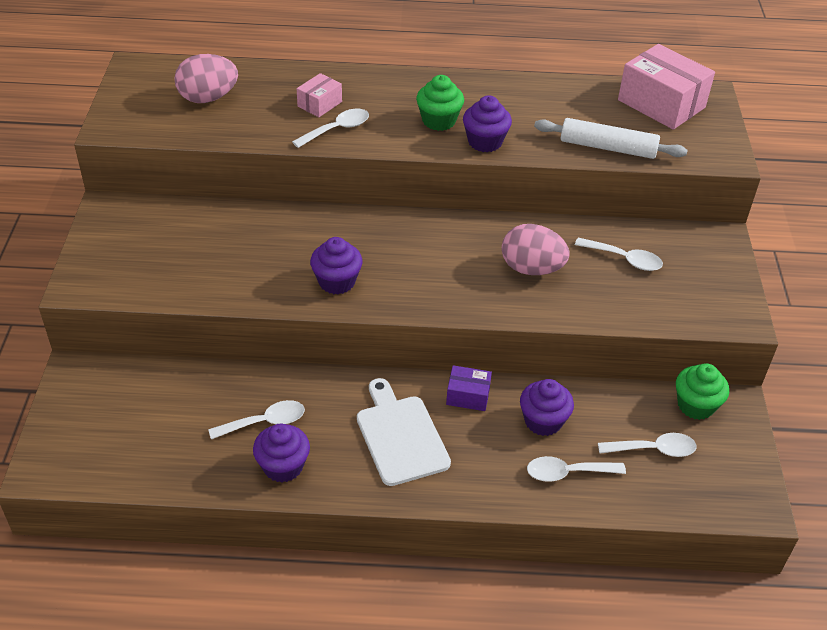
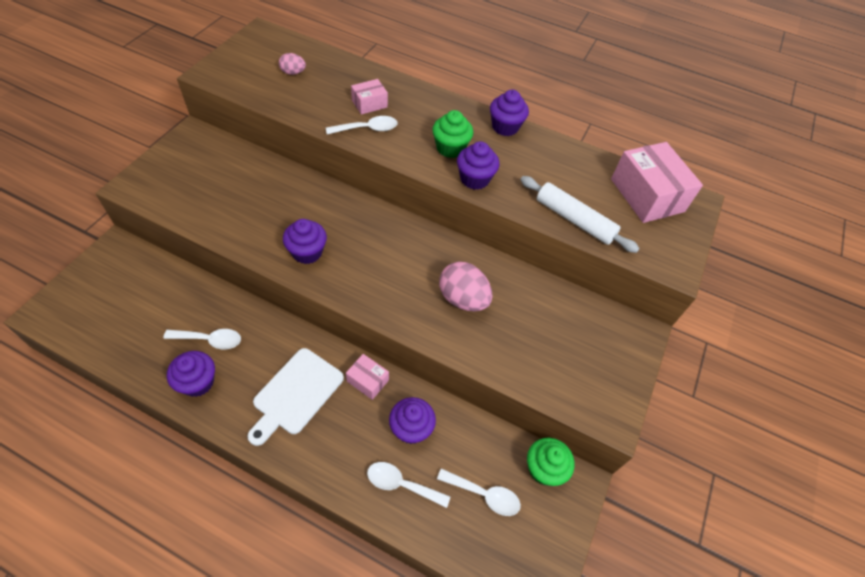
camera: 20 degrees right, 10 degrees up
(208, 98) = (293, 72): pink egg -> pink egg, size x0.54
(400, 436) = (296, 394): white cutting board -> white cutting board turned 150 degrees counterclockwise
(468, 396) = (367, 381): purple box -> pink box
(480, 83) = (505, 127): none -> purple cupcake
(624, 259) = (544, 320): white spoon -> none

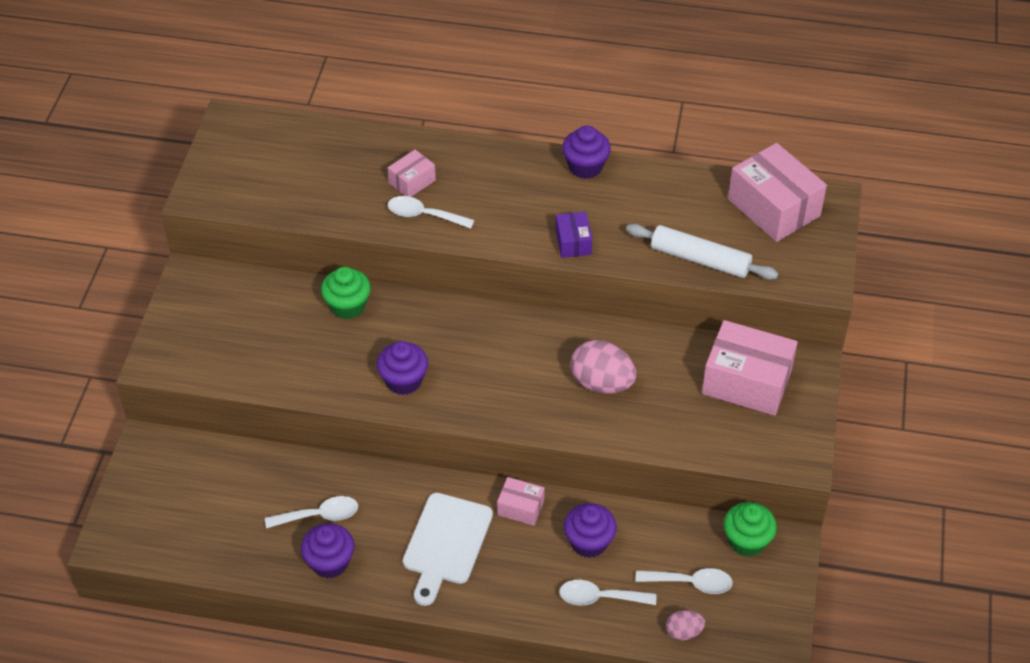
camera: 10 degrees left, 5 degrees down
(293, 72) = (299, 165): pink egg -> pink egg (683, 632)
(367, 129) = (424, 215): white spoon -> white spoon turned 135 degrees counterclockwise
(450, 148) = (531, 212): green cupcake -> green cupcake (347, 306)
(474, 179) = (573, 242): purple cupcake -> purple box
(583, 332) = (746, 382): none -> pink box

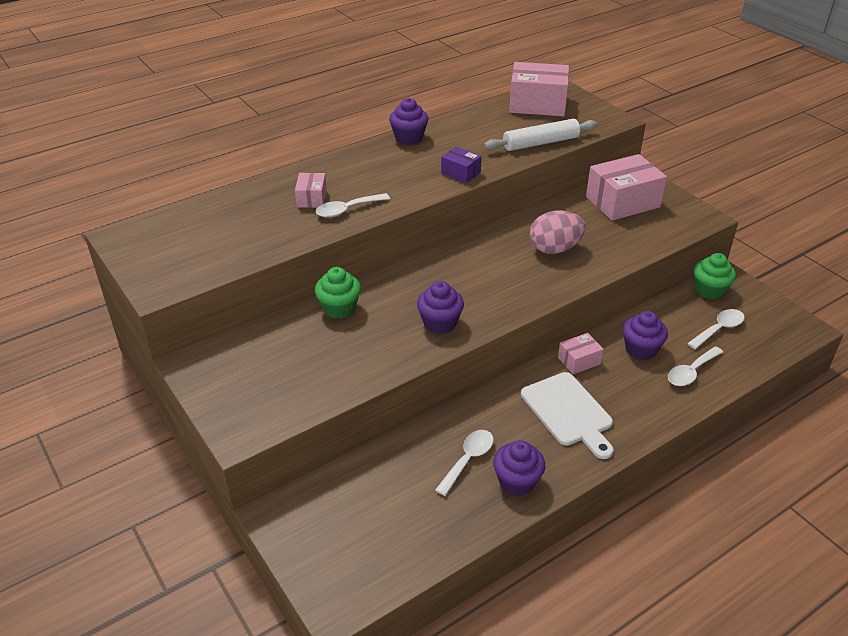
camera: 45 degrees left, 10 degrees down
(683, 632) = (755, 355): pink egg -> none

